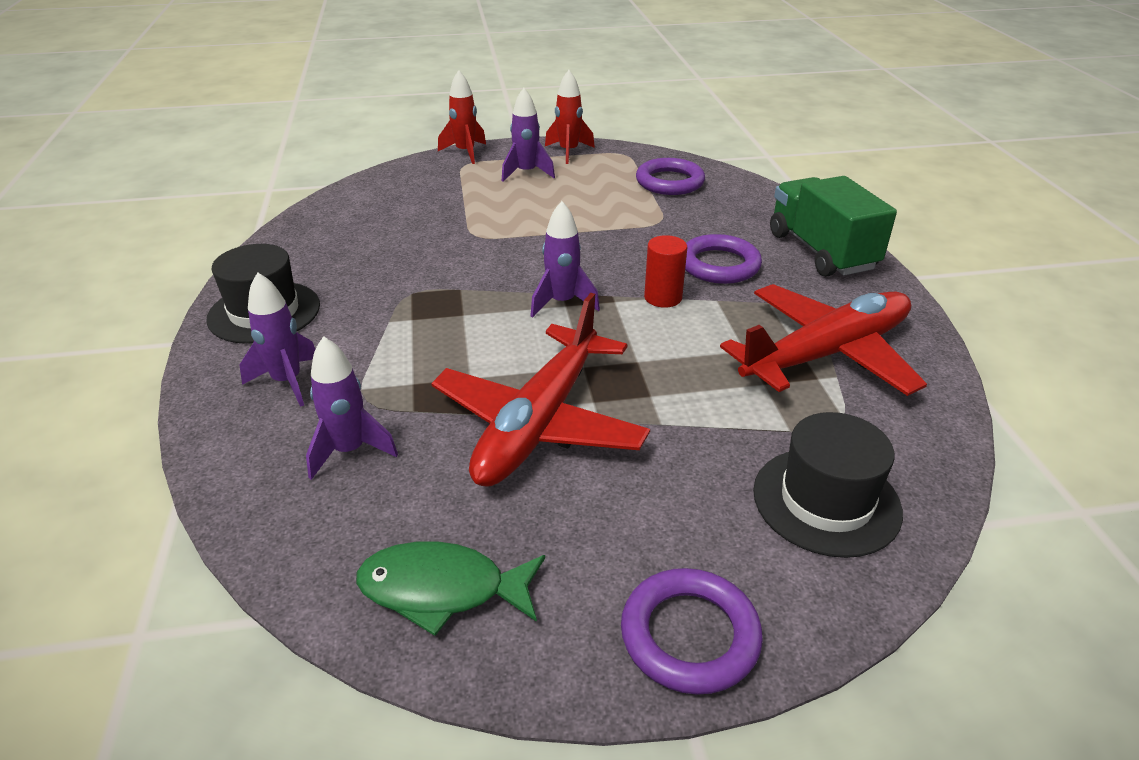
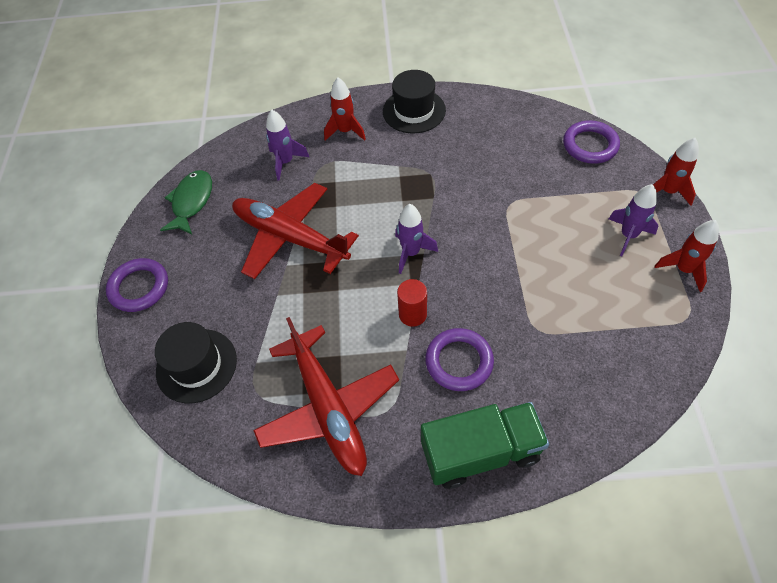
camera: 100 degrees right, 20 degrees up
(287, 382) = (345, 131): purple rocket -> red rocket
(669, 182) = (622, 349): purple ring -> purple ring (590, 145)

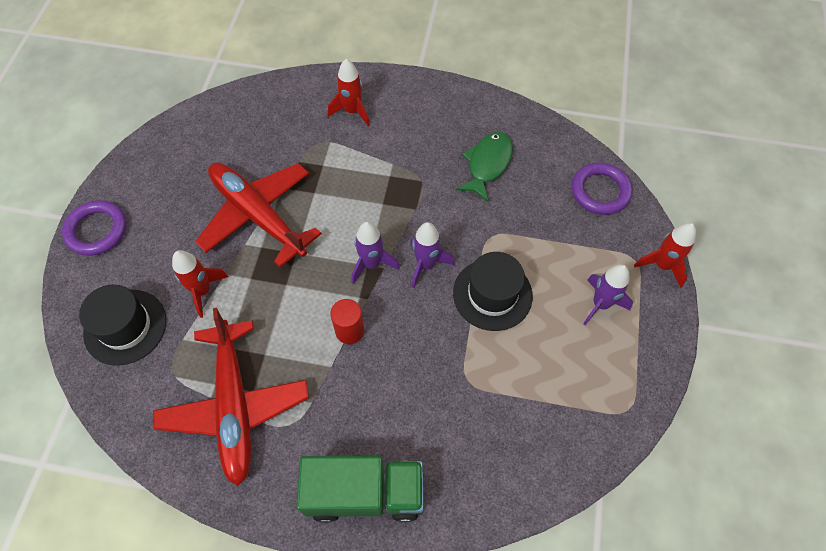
camera: 10 degrees right, 5 degrees up
(191, 202) = (174, 151): green fish -> green fish (487, 164)
(286, 162) = (281, 131): purple rocket -> purple rocket (426, 265)
(414, 111) = (430, 105): black hat -> black hat (492, 294)
(459, 361) = (377, 393): purple ring -> none
(683, 269) = (643, 357): red rocket -> red rocket (202, 291)

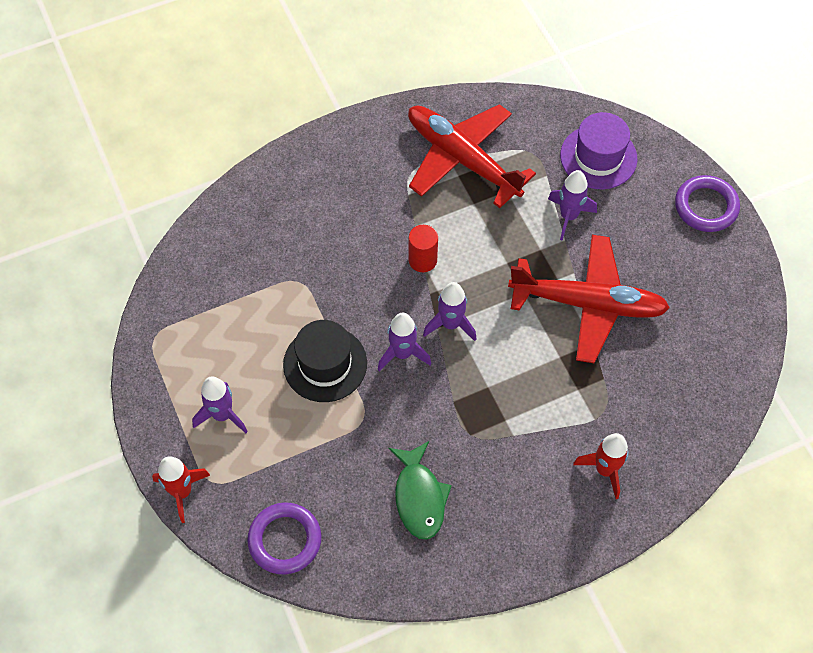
camera: 145 degrees right, 0 degrees up
(125, 327) = (598, 157): black hat -> purple hat
(202, 291) = (568, 216): red rocket -> purple rocket
(365, 493) = (322, 164): green truck -> none

